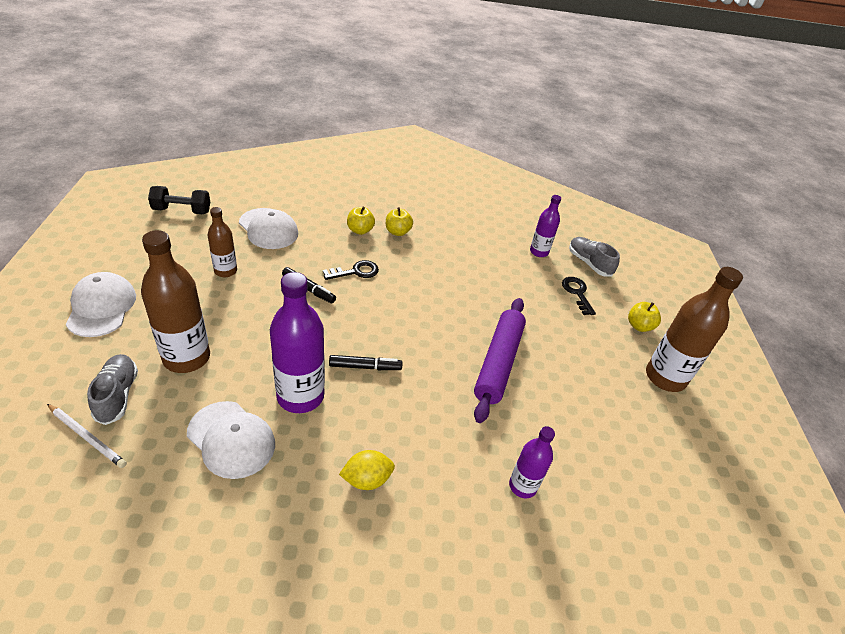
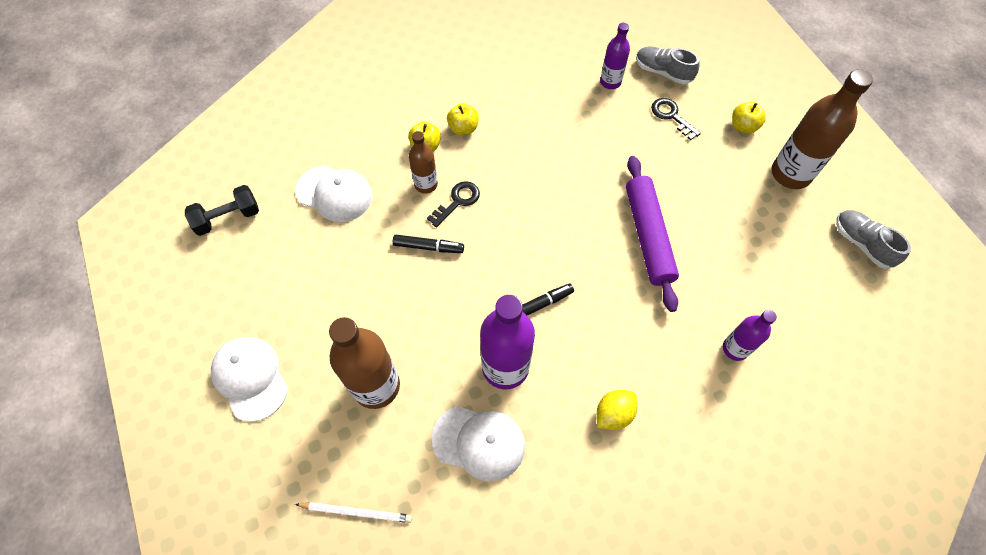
camera: 20 degrees left, 20 degrees up
(117, 395) = (347, 459): grey shoe -> grey shoe (861, 243)
(225, 271) = (334, 269): brown bottle -> brown bottle (426, 184)

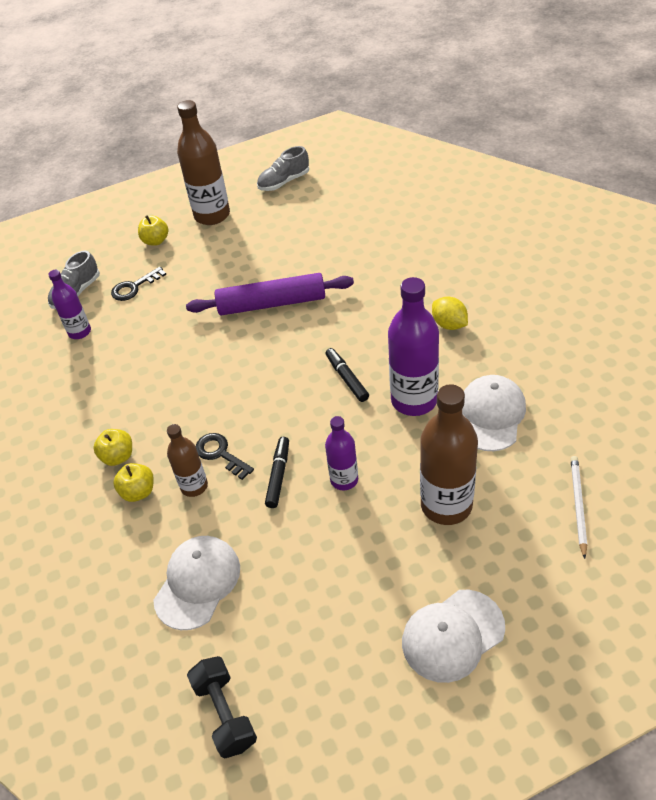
camera: 85 degrees left, 15 degrees down
(735, 348) = (382, 253): purple bottle -> purple bottle (344, 480)

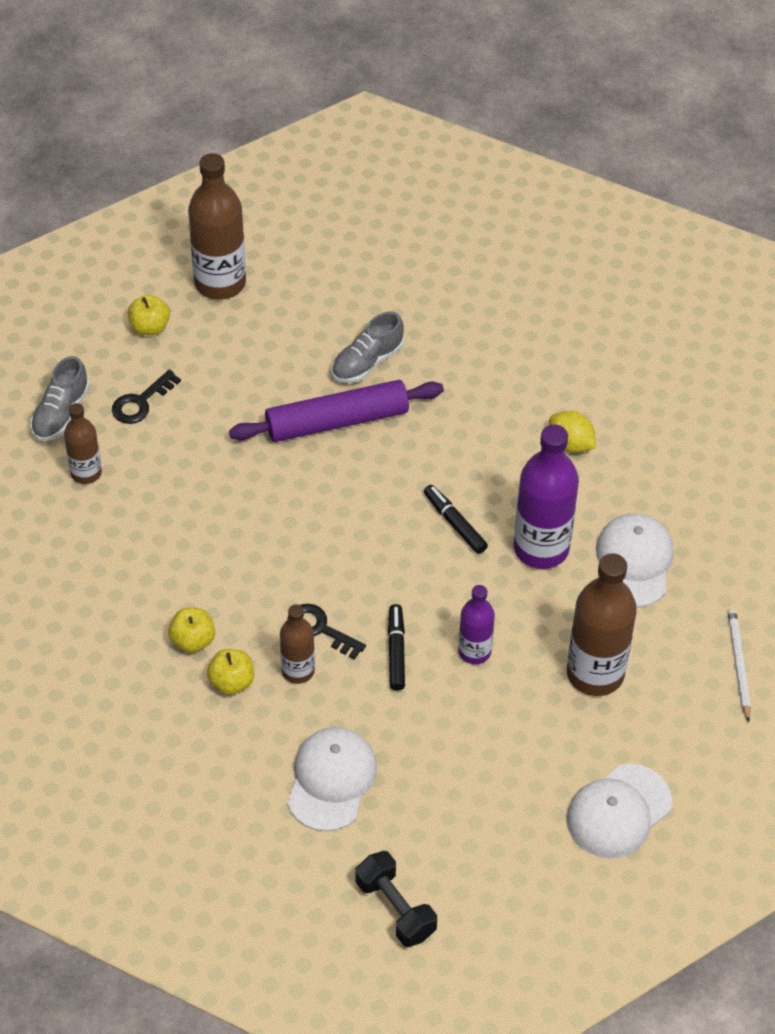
camera: 15 degrees left, 5 degrees up
(79, 332) = (86, 473): purple bottle -> brown bottle
(284, 182) = (311, 224): grey shoe -> grey shoe (367, 362)

